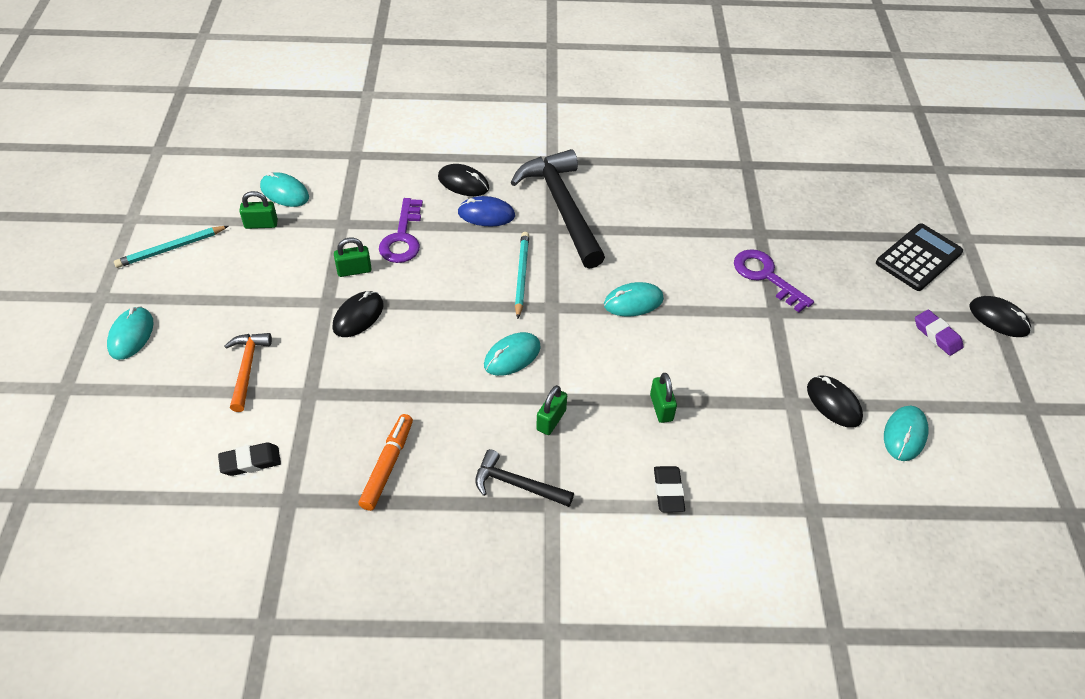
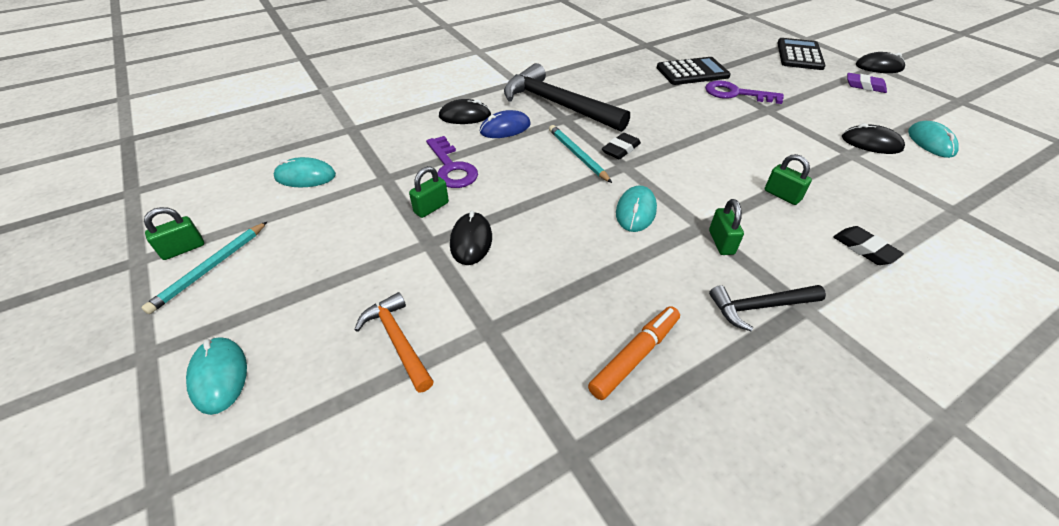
camera: 30 degrees left, 5 degrees down
(250, 462) = (490, 438): black eraser -> black eraser (621, 149)
(261, 224) = (301, 209): green padlock -> green padlock (183, 249)
(387, 465) = (634, 356): orange marker -> orange marker turned 60 degrees clockwise
(633, 302) = (676, 139): turquoise mouse -> none
(753, 227) = (692, 72): none -> black calculator

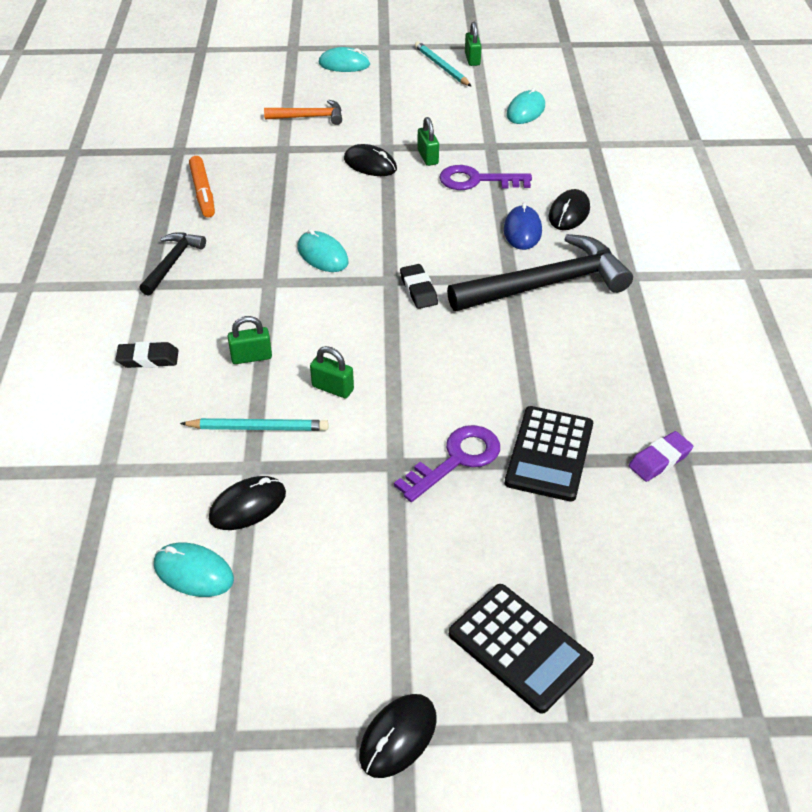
camera: 120 degrees right, 0 degrees up
(577, 155) = (433, 258): turquoise pencil -> turquoise pencil (258, 428)
(721, 242) = (242, 281): green padlock -> green padlock (332, 388)
(864, 86) = (361, 642): purple eraser -> purple eraser (659, 460)

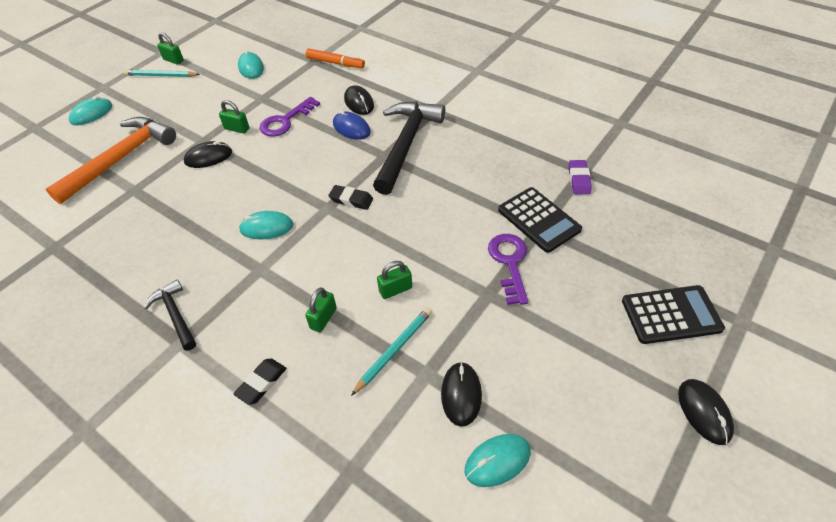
camera: 50 degrees left, 5 degrees up
(203, 192) = (121, 257): orange marker -> orange marker (335, 63)
(309, 117) = (120, 159): orange hammer -> orange hammer, size x1.91

